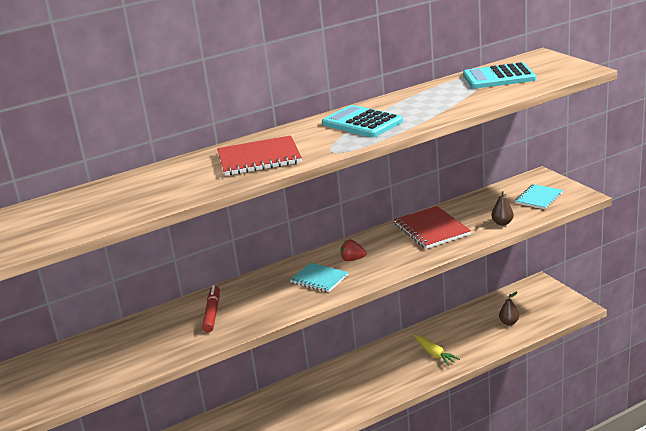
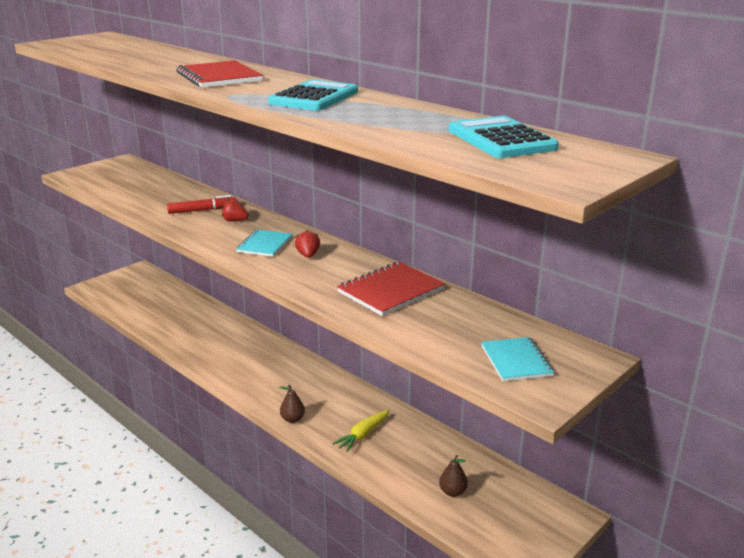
camera: 70 degrees right, 0 degrees up
(253, 294) = (235, 221): none -> red strawberry
(502, 223) = (423, 337): brown pear -> brown pear (292, 419)
(539, 198) = (516, 361): turquoise notebook -> turquoise notebook turned 60 degrees clockwise

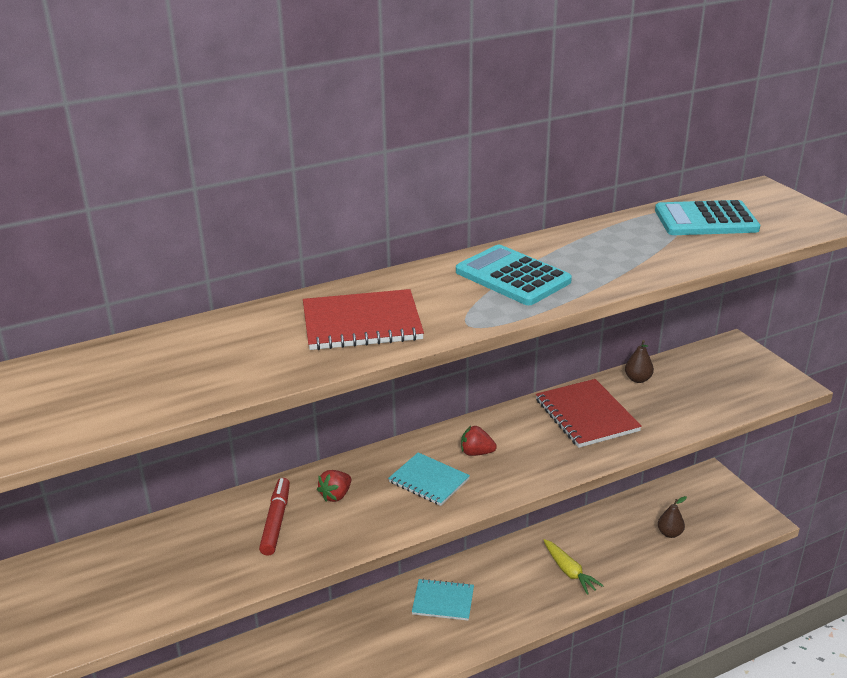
camera: 70 degrees left, 5 degrees up
(292, 419) = (522, 621): brown pear -> brown pear (637, 379)
(516, 361) = (733, 381): turquoise notebook -> turquoise notebook (443, 601)

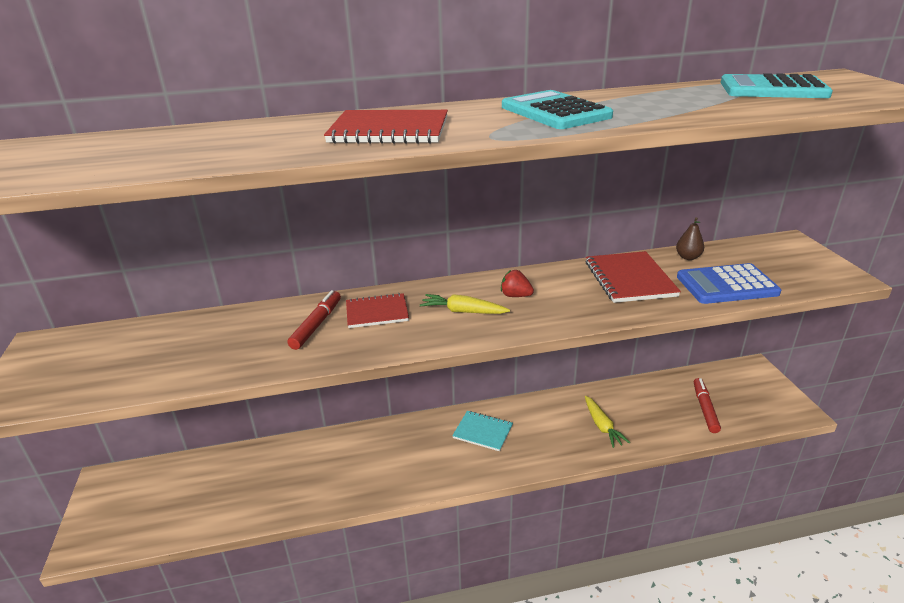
camera: 15 degrees right, 0 degrees up
(336, 495) = (377, 312): red strawberry -> red notebook
(428, 481) = (463, 311): turquoise notebook -> yellow carrot
(669, 533) = (705, 409): brown pear -> red marker
(682, 410) = (726, 285): none -> blue calculator

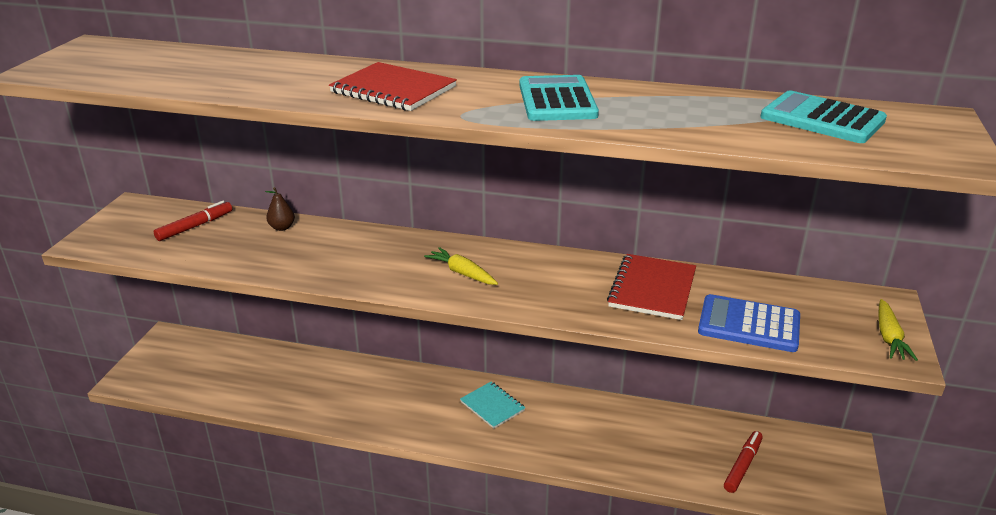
camera: 25 degrees right, 0 degrees up
(316, 325) = (332, 249): red marker -> red marker (194, 226)
(377, 312) = (389, 252): red notebook -> none
(515, 295) = (523, 272): red strawberry -> none
(602, 426) = (614, 442): yellow carrot -> yellow carrot (889, 337)
(688, 257) = (742, 285): brown pear -> brown pear (282, 227)

